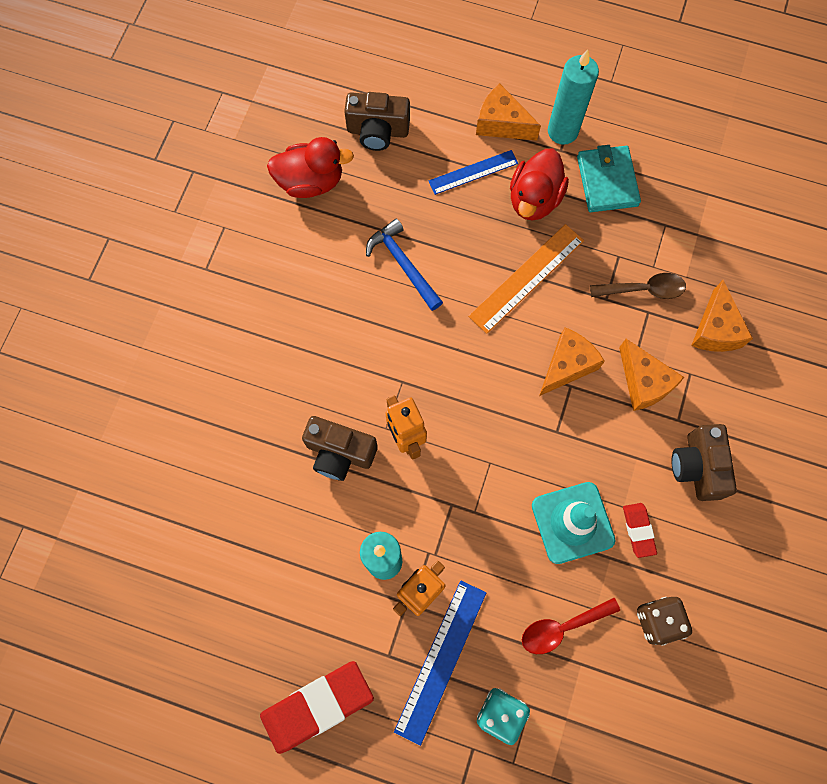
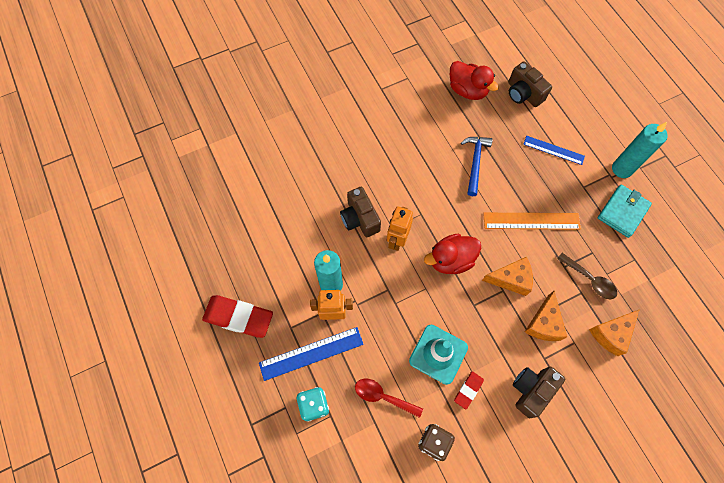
camera: 45 degrees right, 5 degrees down
(501, 123) = (591, 139): orange cheese -> none
(534, 199) = (573, 188): red duck -> red duck (450, 260)

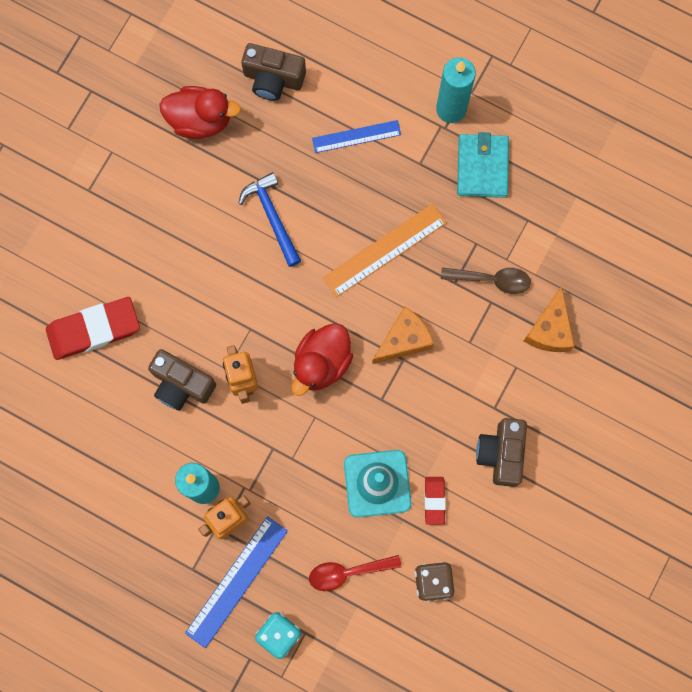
camera: 35 degrees left, 10 degrees up
(238, 317) = (124, 600): red eraser -> red eraser (94, 330)
(544, 323) = (471, 368): orange cheese -> none

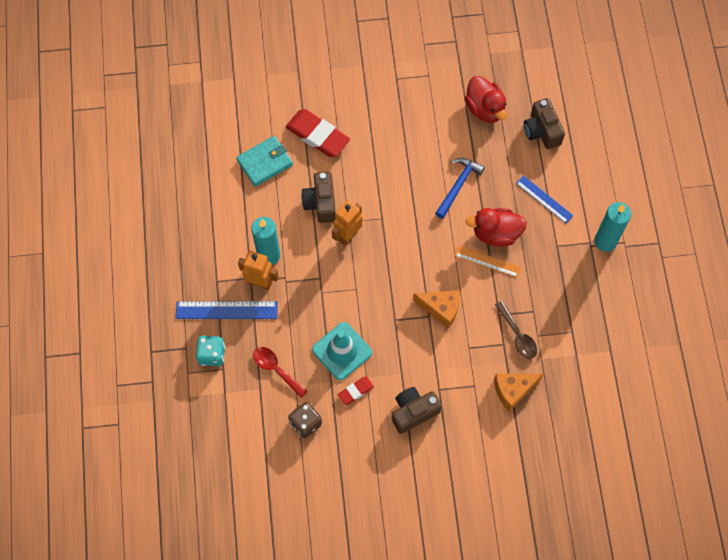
camera: 55 degrees right, 10 degrees down
(321, 363) = (391, 271): red duck -> red duck (496, 233)
(384, 250) = (487, 261): orange ruler -> orange ruler, size x0.67
(482, 167) = (583, 283): turquoise wallet -> turquoise wallet (265, 162)

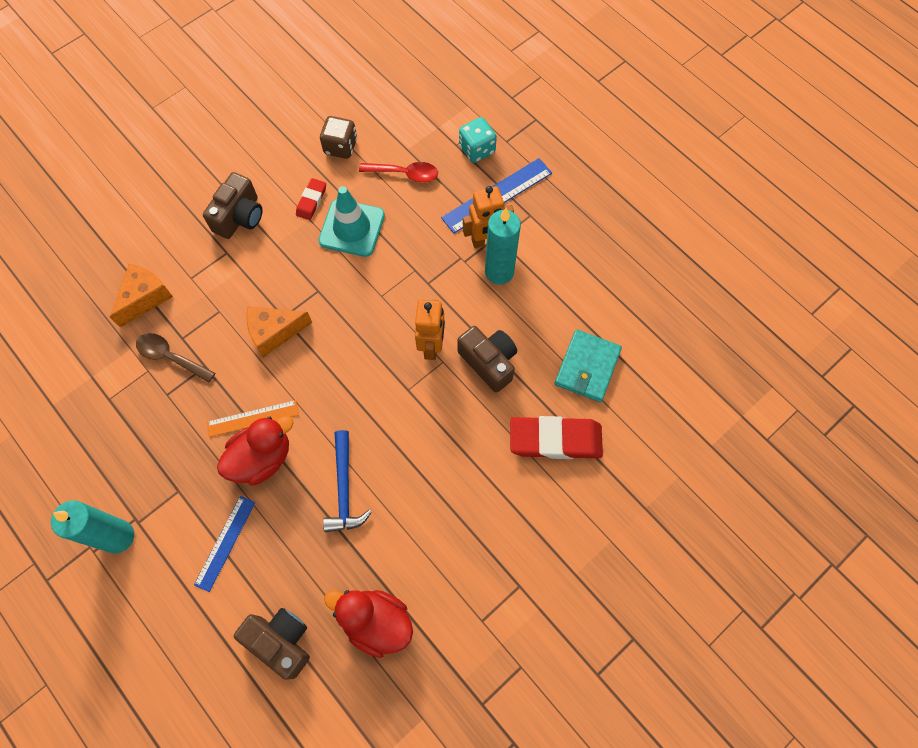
camera: 145 degrees right, 0 degrees up
(544, 199) = (225, 543): blue ruler -> blue ruler turned 75 degrees counterclockwise

